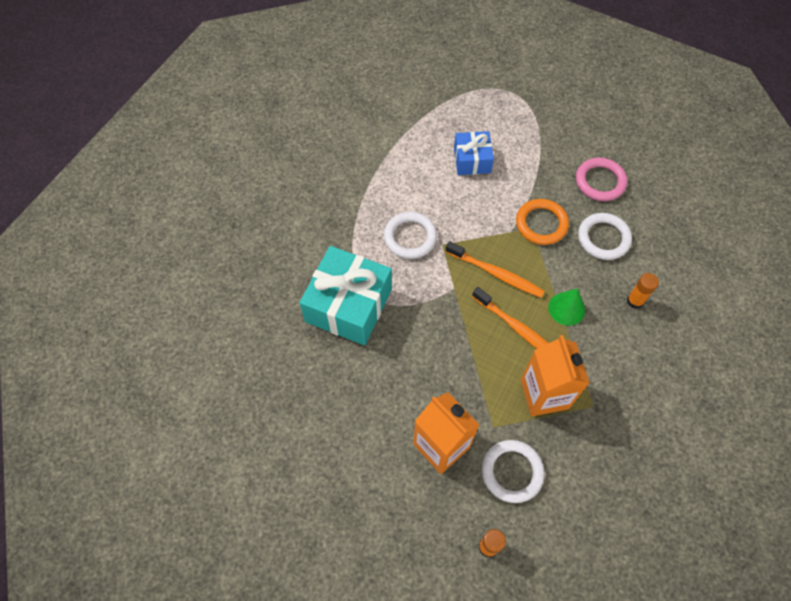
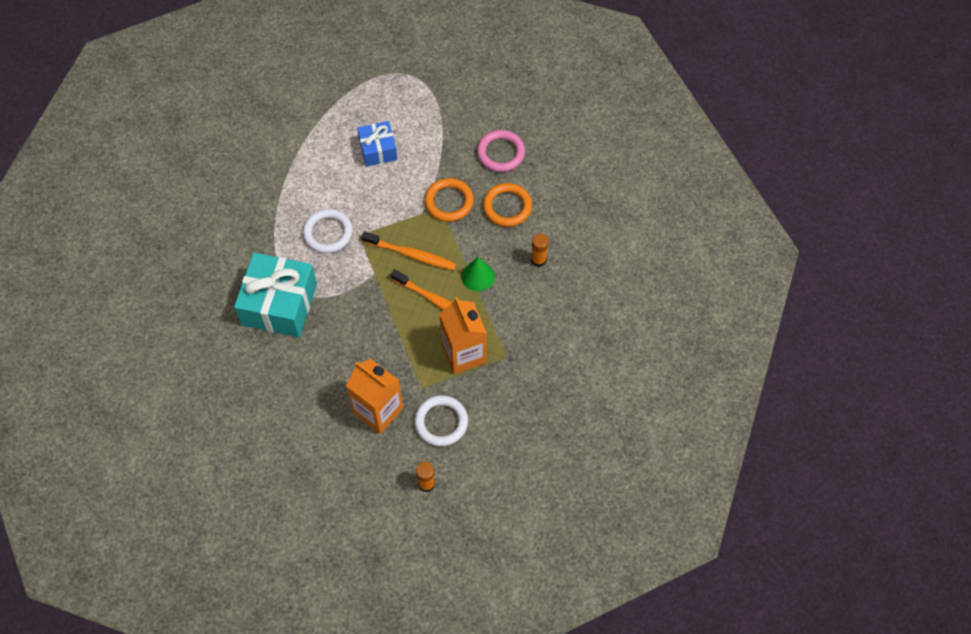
camera: 10 degrees left, 0 degrees up
(603, 238) = (507, 207): white ring -> orange ring

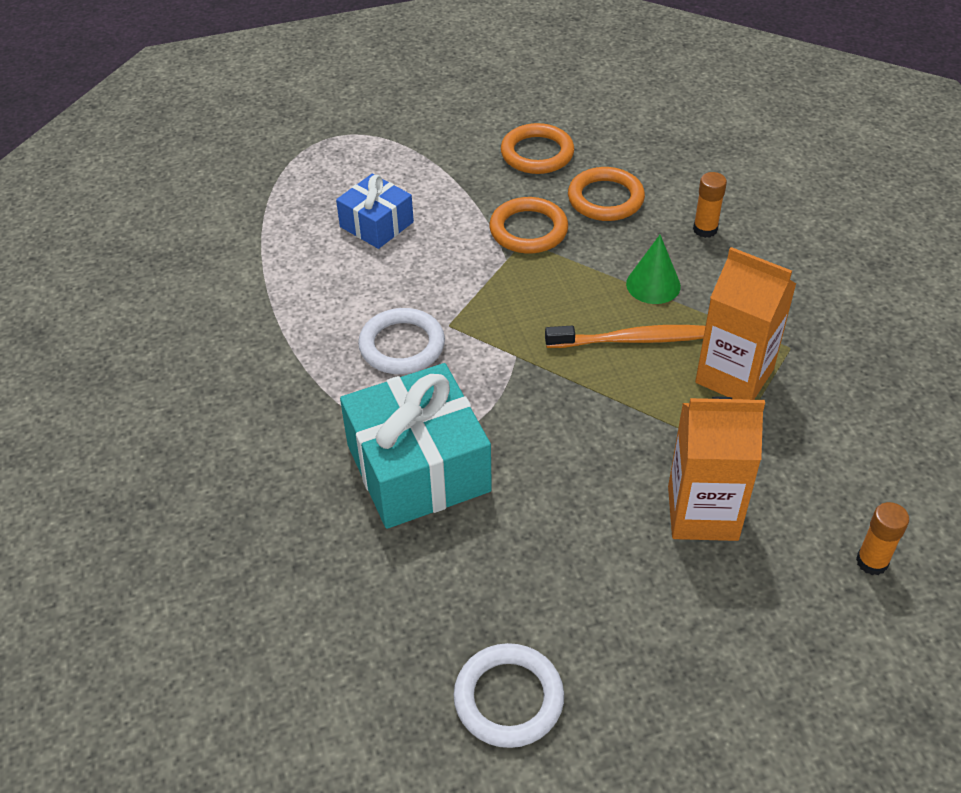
camera: 35 degrees left, 15 degrees down
(411, 254) = (541, 308): orange toothbrush -> none
(441, 422) = (800, 472): white ring -> white ring (508, 698)
(500, 153) = (537, 153): pink ring -> orange ring

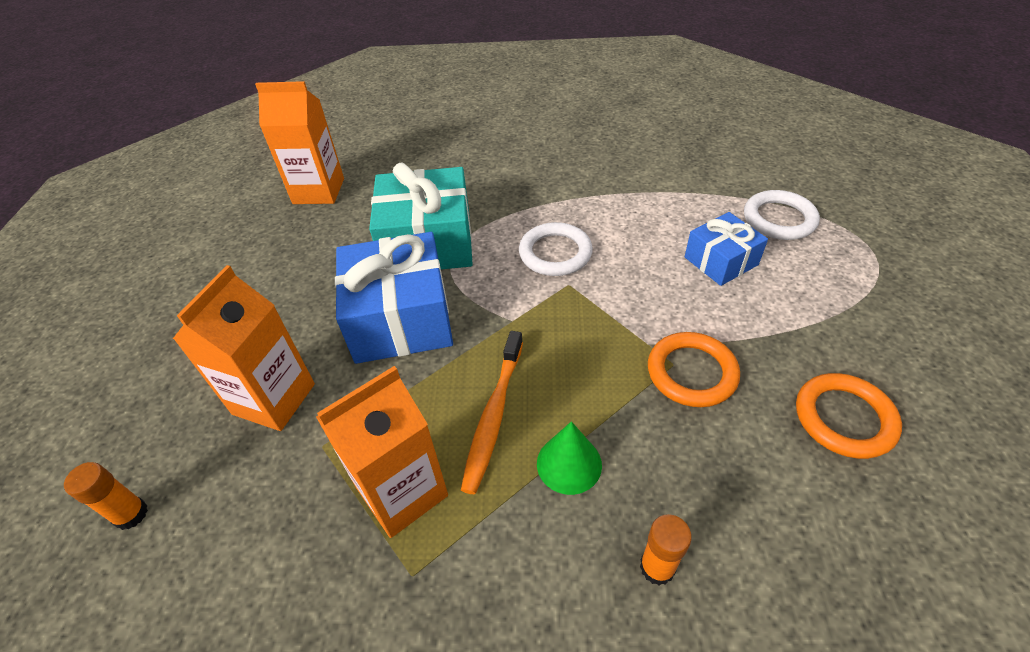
camera: 110 degrees right, 0 degrees up
(337, 653) = (318, 191): none -> orange carton
(508, 698) = (232, 252): white ring -> white ring (779, 219)
(551, 448) = (400, 318): none -> blue gift
(605, 199) = (740, 466): orange ring -> none

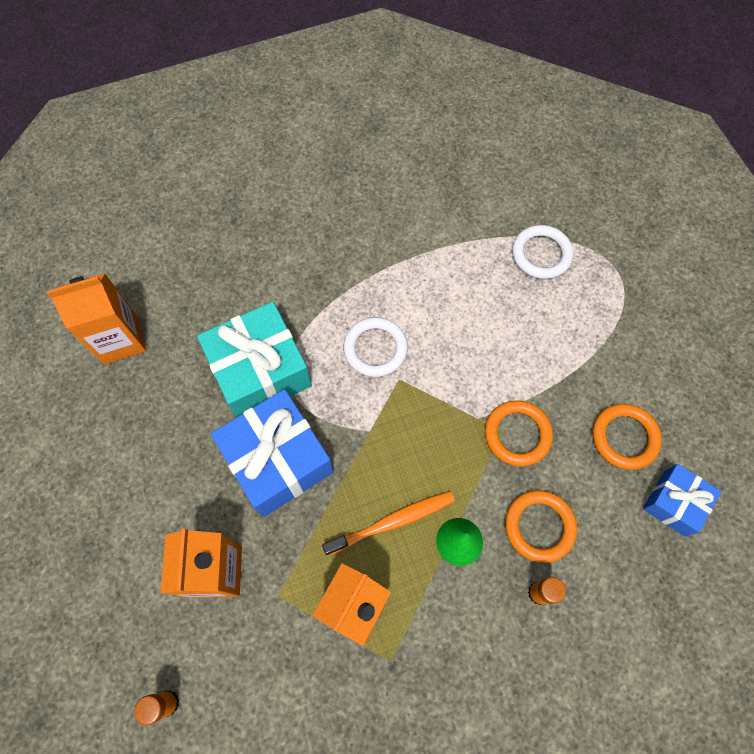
camera: 25 degrees left, 20 degrees up
(494, 415) = (392, 522): orange toothbrush -> orange toothbrush turned 105 degrees counterclockwise
(686, 483) = (539, 526): none -> orange ring
(721, 261) = (508, 316): blue gift -> blue gift (674, 503)

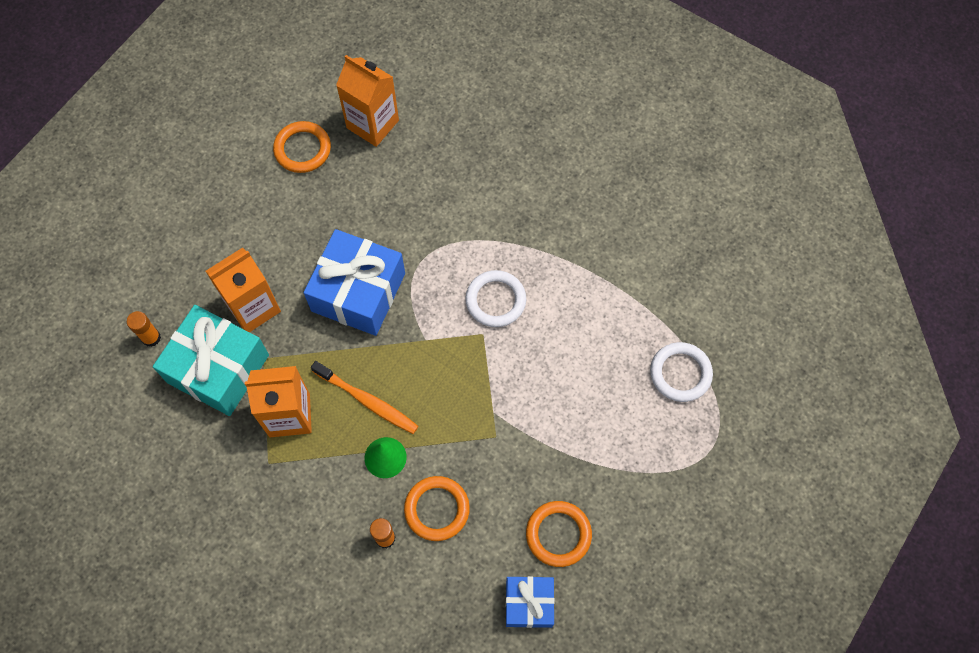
camera: 55 degrees right, 0 degrees up
(260, 371) = (417, 233): turquoise gift -> turquoise gift (218, 369)
(517, 434) = (501, 449): orange ring -> orange ring (302, 149)

